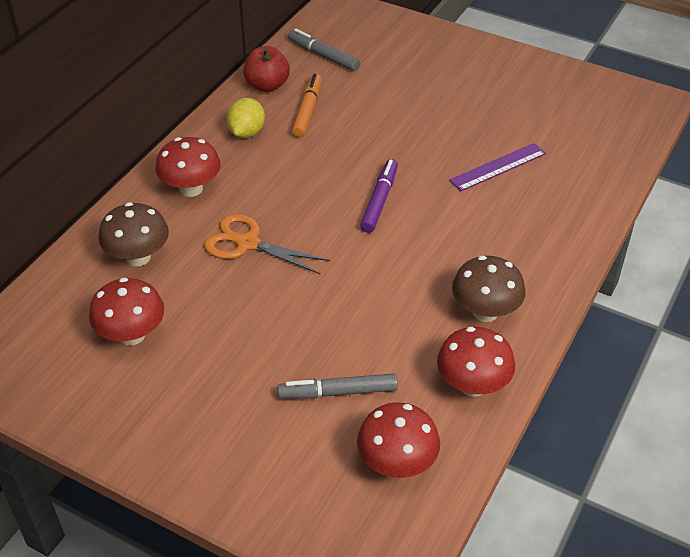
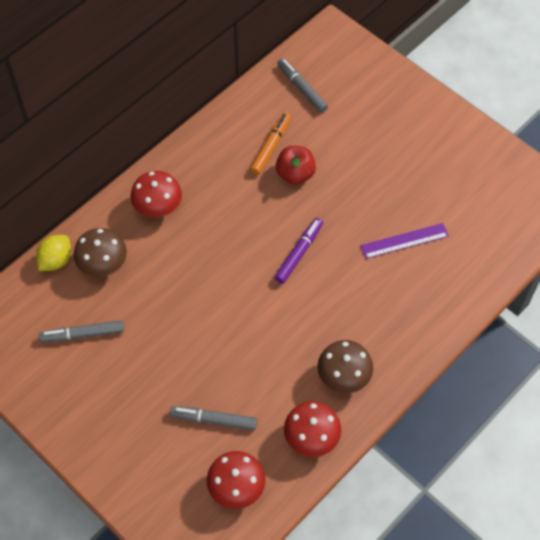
camera: 15 degrees right, 15 degrees up
(132, 335) = (83, 334): red mushroom -> grey marker
(246, 132) = (216, 160): yellow lemon -> yellow lemon (56, 260)
(247, 243) = (186, 271): orange scissors -> none
(267, 85) = (246, 112): red apple -> red apple (295, 174)

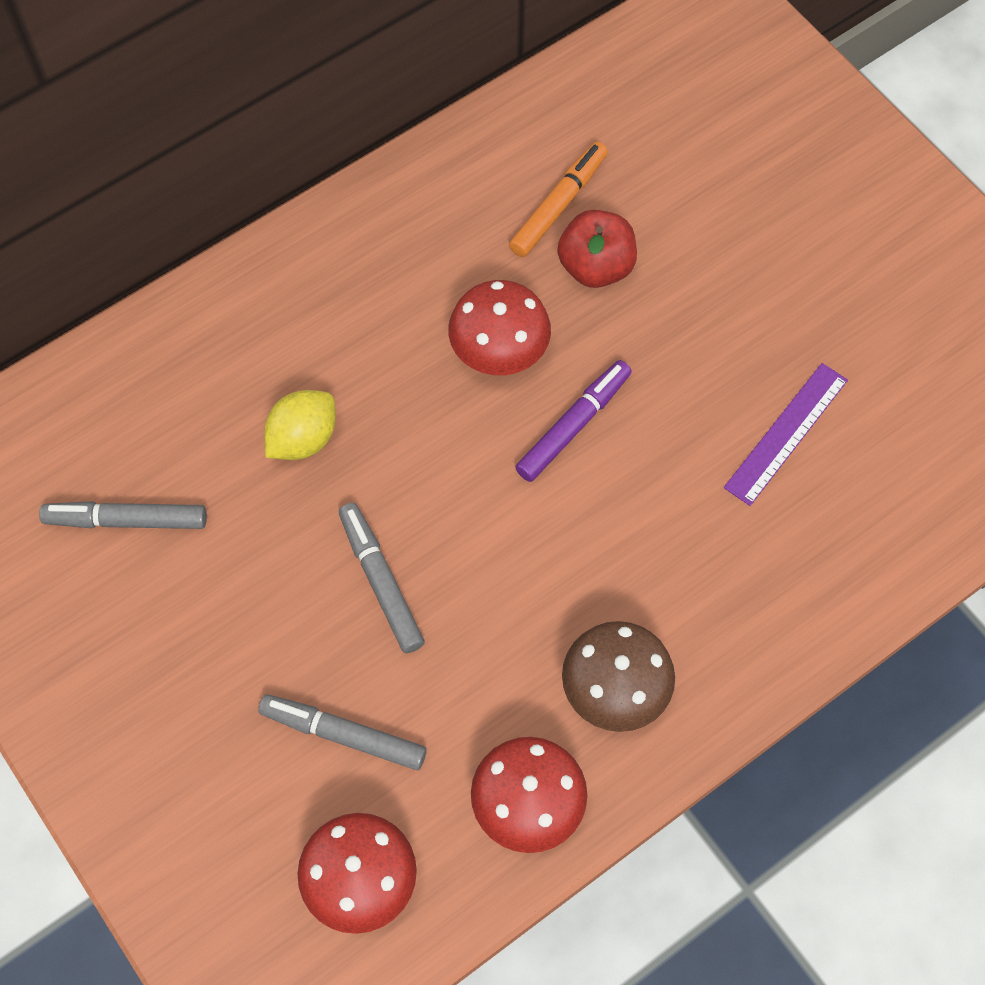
camera: 10 degrees right, 5 degrees up
(56, 260) = (106, 366): yellow lemon -> yellow lemon (303, 439)
(103, 265) = (193, 389): brown mushroom -> none
(158, 208) = (319, 293): red mushroom -> red mushroom (499, 352)
(301, 88) = (640, 99): grey marker -> grey marker (381, 581)
(404, 241) = (786, 433): purple ruler -> purple ruler turned 45 degrees counterclockwise

